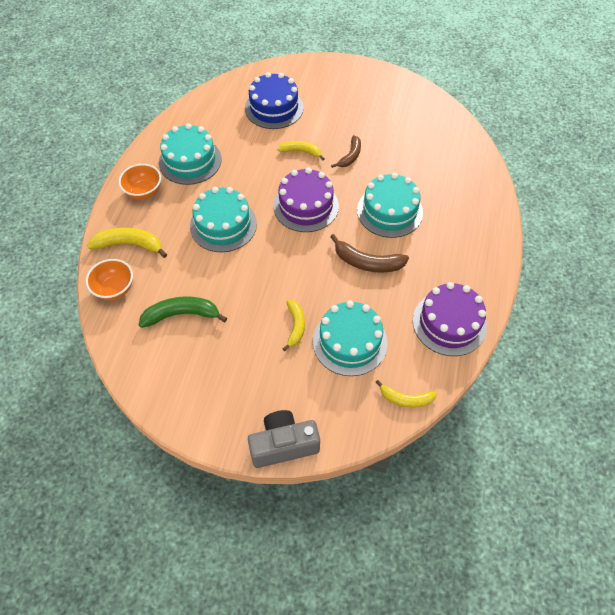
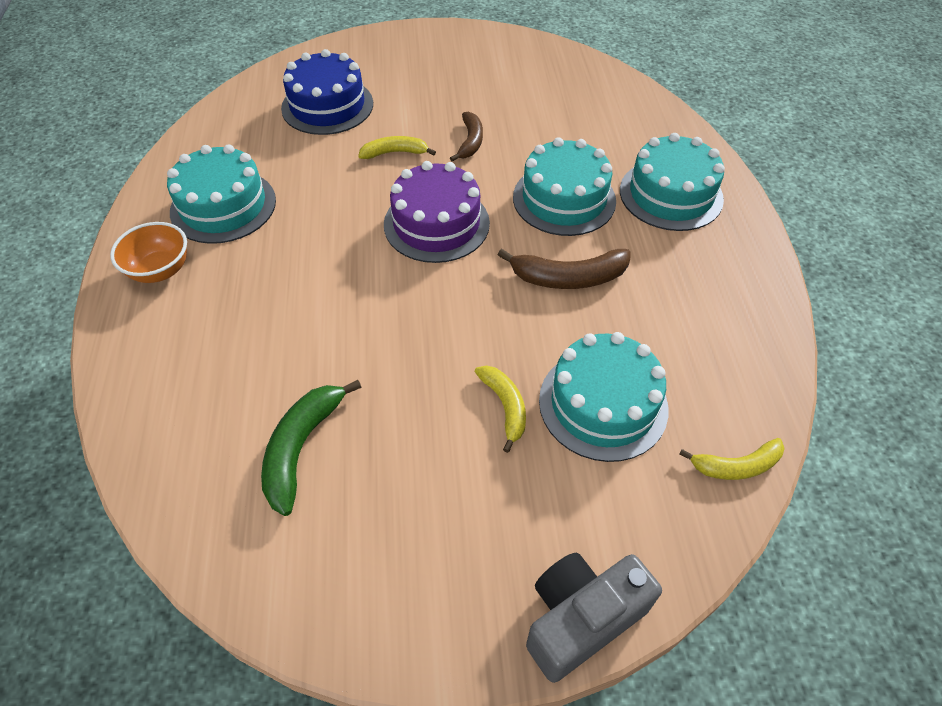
camera: 20 degrees left, 5 degrees down
(114, 289) = (161, 442): orange bowl -> none
(129, 244) = (163, 359): yellow banana -> none
(181, 314) = (301, 448): green banana -> green banana turned 45 degrees counterclockwise
(223, 225) = (316, 285): turquoise cake -> turquoise cake (671, 194)
(449, 323) = (734, 329): purple cake -> none

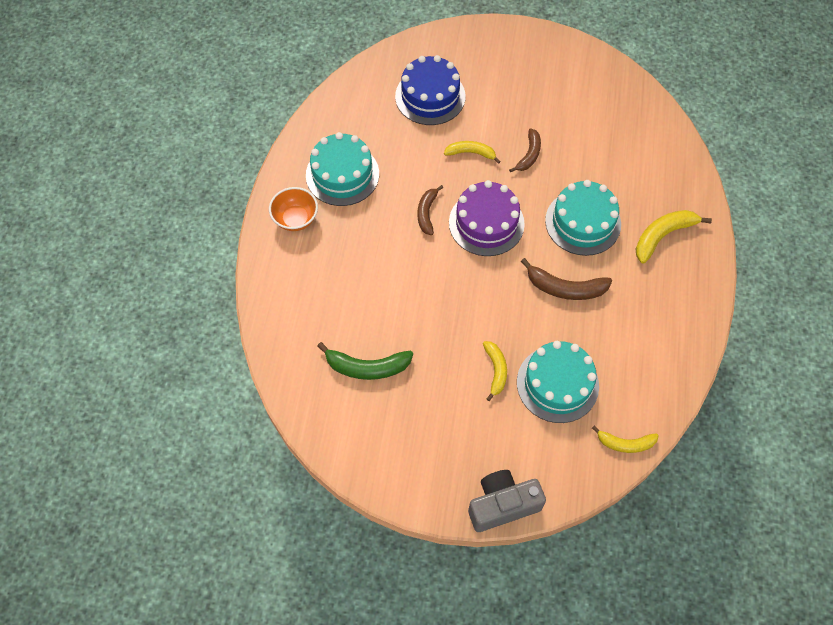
camera: 15 degrees right, 10 degrees up
(301, 448) = (367, 367): green banana -> green banana turned 120 degrees counterclockwise
(351, 228) = (427, 213): none -> brown banana
(671, 194) = (662, 236): turquoise cake -> yellow banana

